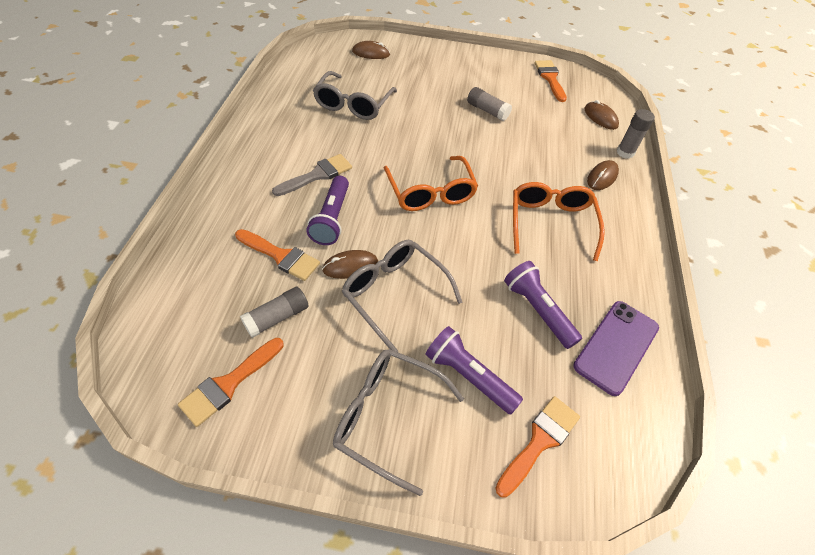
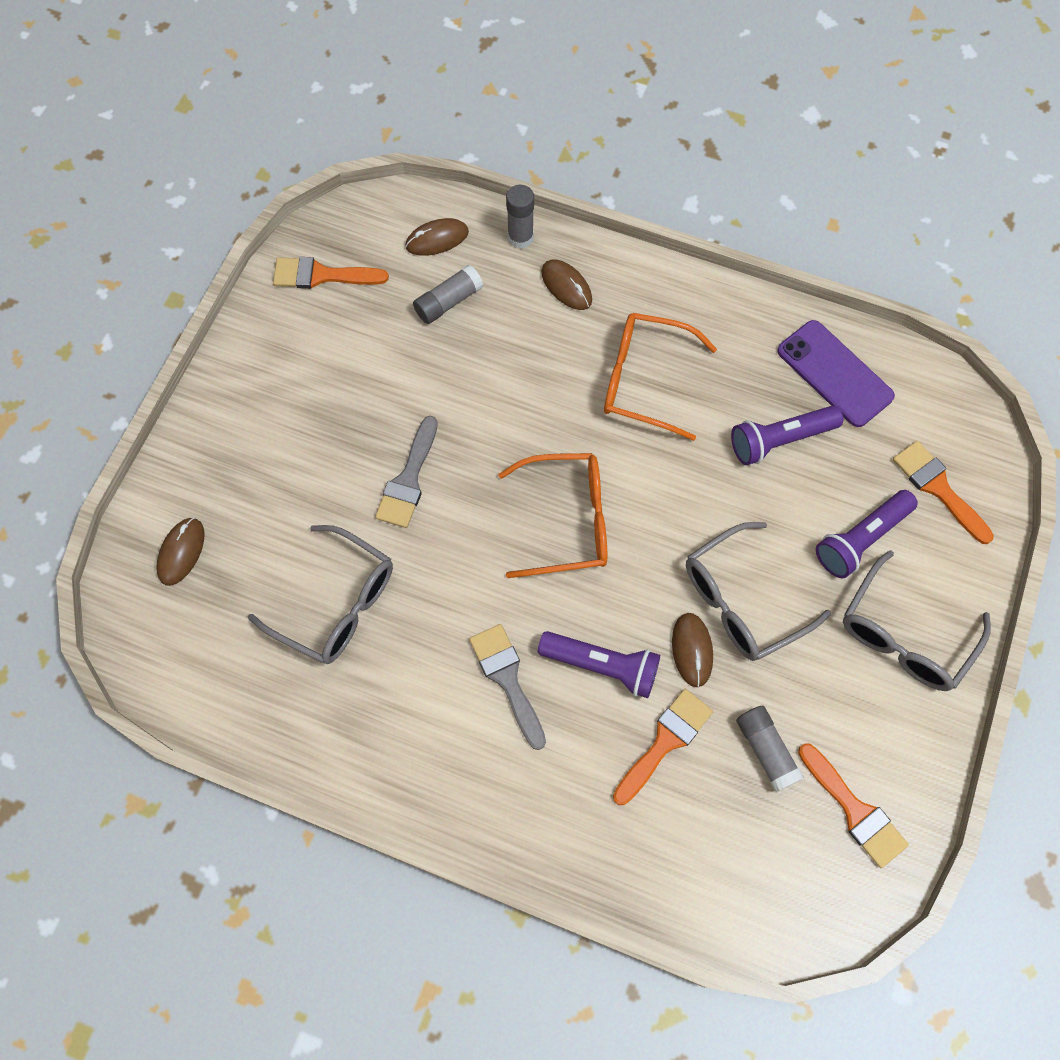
camera: 75 degrees left, 15 degrees up
(436, 122) = (408, 480): none -> grey brush
(487, 111) = (391, 395): grey glue stick -> grey glue stick (448, 302)

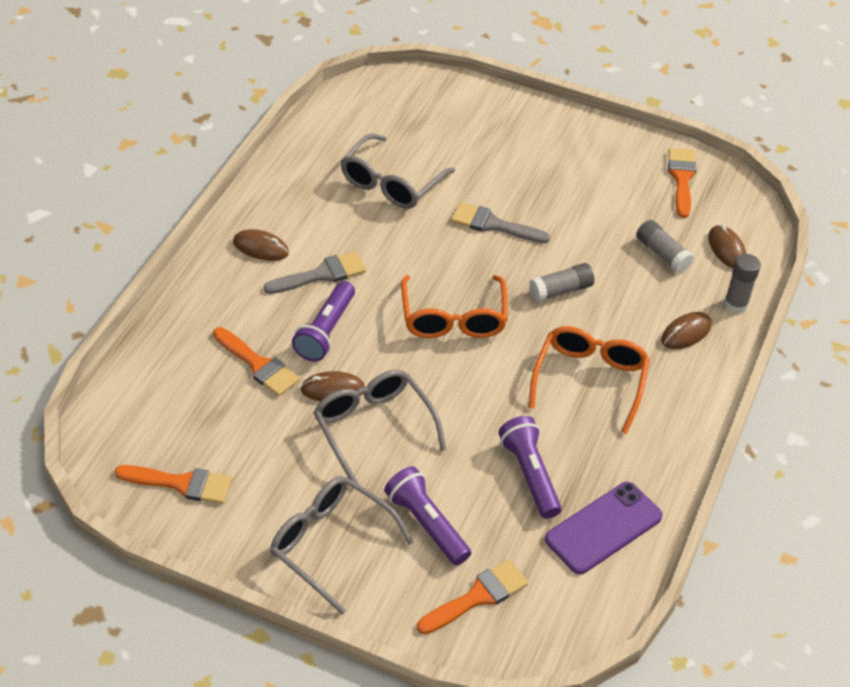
camera: 90 degrees right, 20 degrees down
(181, 552) = (437, 106): brown mouse -> brown mouse (261, 248)
(766, 750) = (241, 429): grey glue stick -> grey glue stick (561, 290)
(855, 810) = (181, 484): orange brush -> orange brush turned 135 degrees counterclockwise

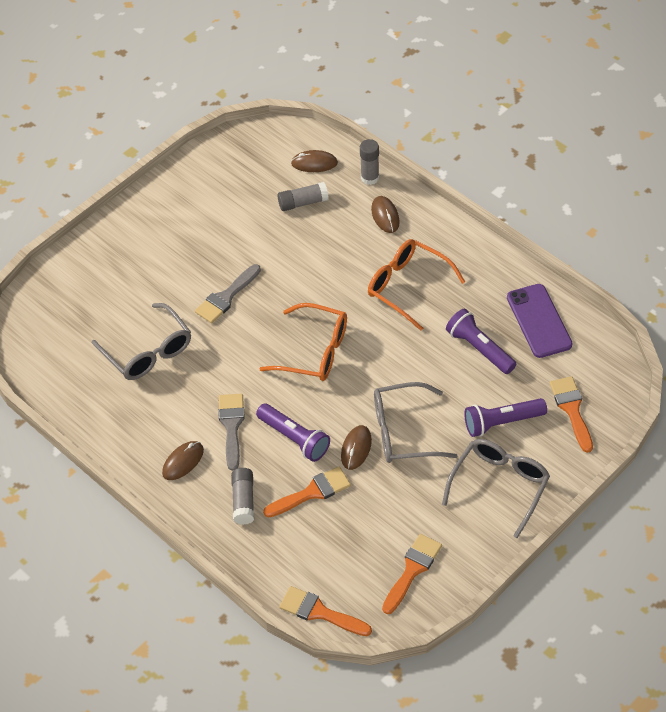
camera: 65 degrees left, 5 degrees up
(330, 544) = (500, 486): grey glasses -> grey glasses turned 150 degrees clockwise
(530, 474) = (479, 349): purple flashlight -> purple flashlight turned 45 degrees clockwise
(561, 290) = (313, 276): grey glue stick -> grey glue stick (243, 501)
(681, 178) = (229, 163): orange brush -> orange brush (319, 612)

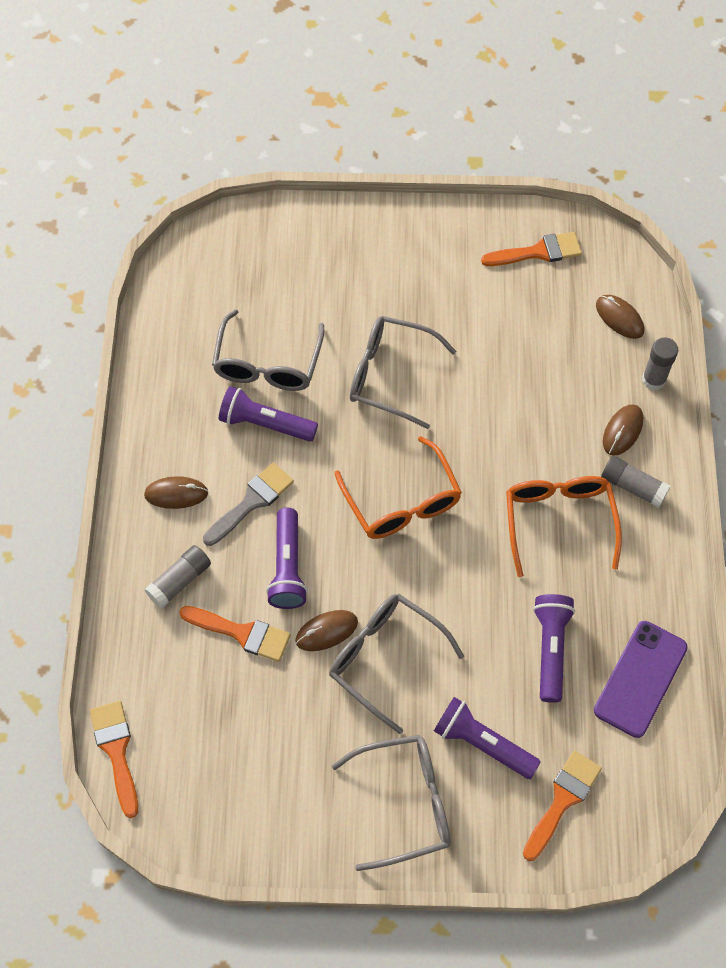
camera: 45 degrees right, 10 degrees up
(187, 382) = (265, 424): none -> purple flashlight
(226, 297) = (389, 375): grey brush -> grey glasses
(303, 202) = (563, 347): grey glue stick -> grey glue stick (633, 486)
(412, 570) = (235, 798): orange brush -> orange brush (538, 252)

